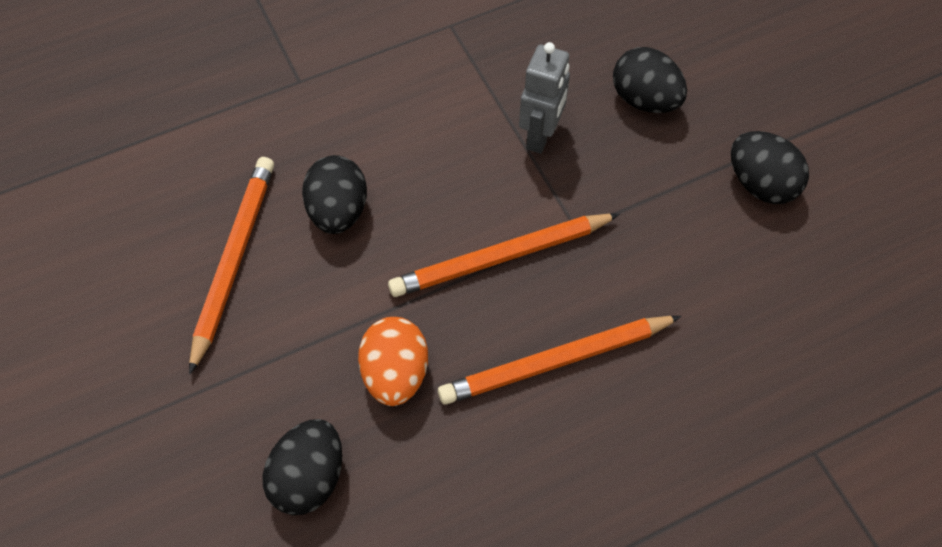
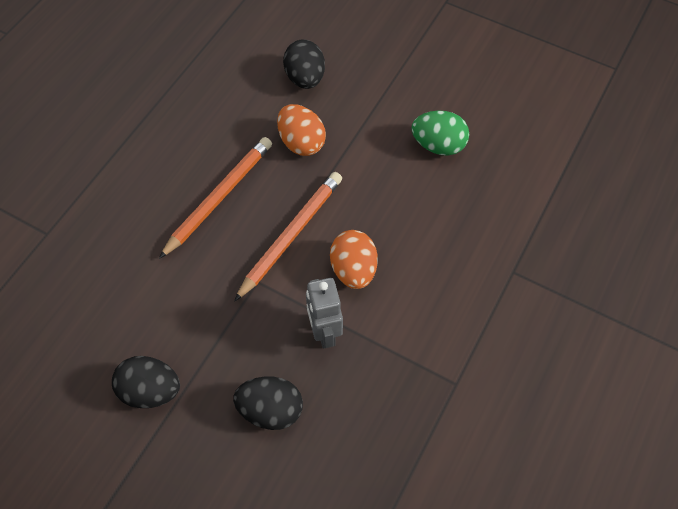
camera: 145 degrees right, 0 degrees up
(233, 260) = (438, 145): orange pencil -> green egg
(338, 211) = (408, 204): black egg -> none
(461, 178) = (353, 270): none -> orange egg

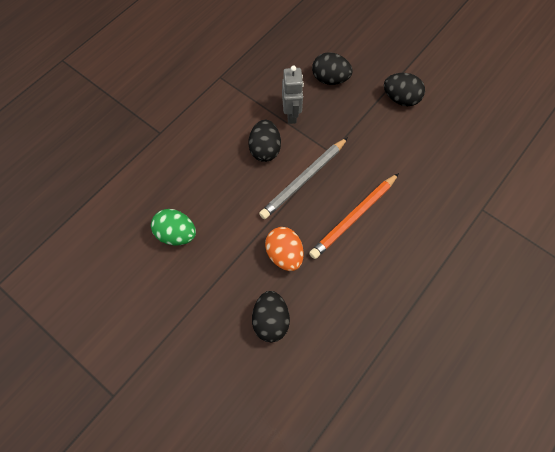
camera: 170 degrees left, 5 degrees up
(291, 235) = (303, 180): orange pencil -> grey pencil
(353, 270) = (265, 149): orange egg -> black egg

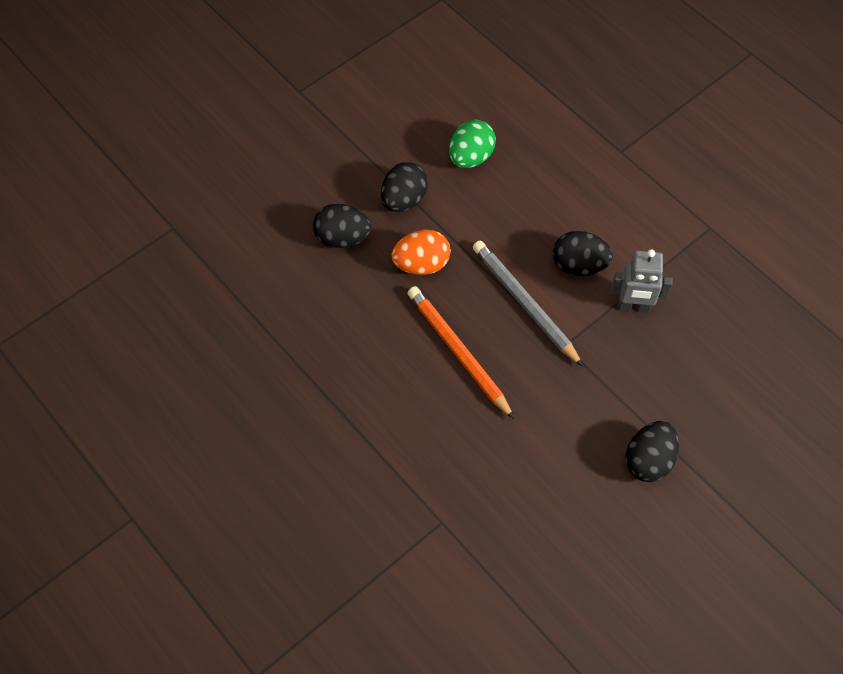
camera: 100 degrees right, 5 degrees down
(330, 79) = (695, 369): black egg -> black egg (403, 200)

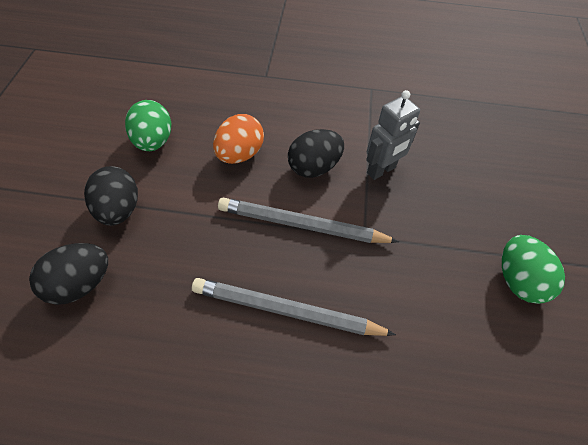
camera: 45 degrees left, 5 degrees down
(421, 264) = (182, 254): orange egg -> orange egg (239, 154)
(458, 352) = (286, 311): orange pencil -> grey pencil
(648, 460) = (518, 280): black egg -> green egg

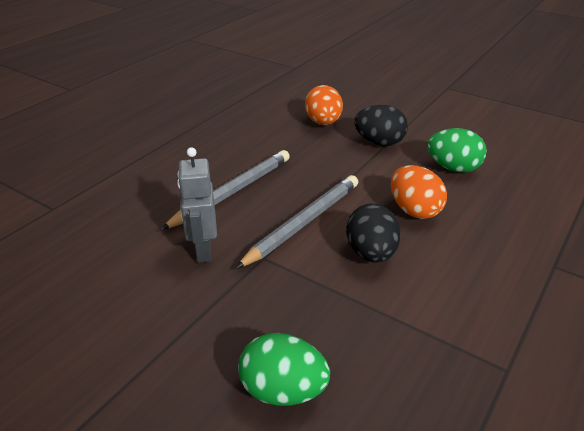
camera: 120 degrees right, 20 degrees down
(80, 284) = (323, 123): black egg -> orange egg
(381, 170) = (337, 306): grey robot -> grey robot (203, 250)
(518, 280) = (119, 349): green egg -> green egg (283, 391)

